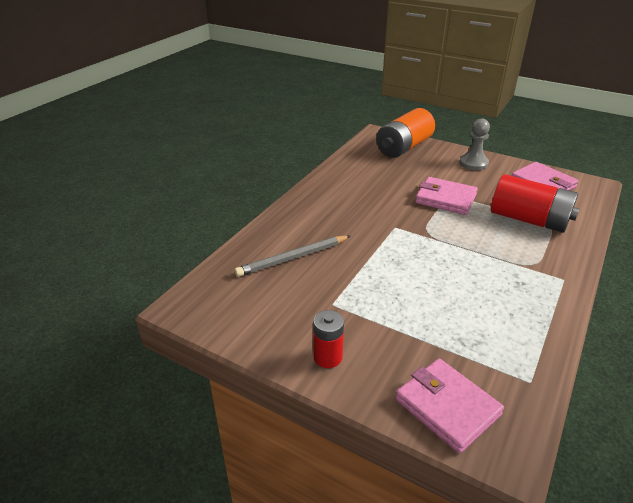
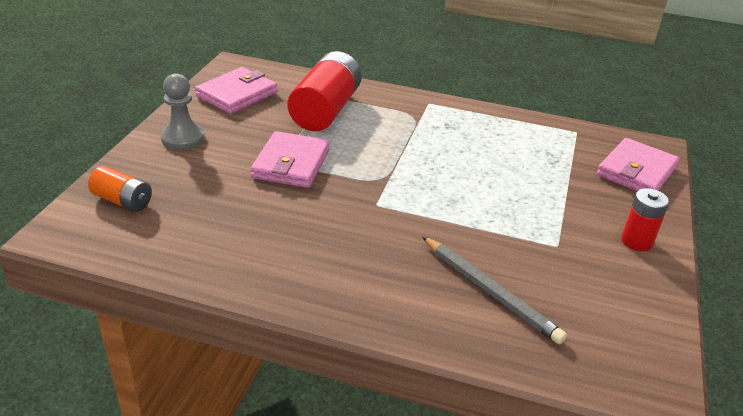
camera: 105 degrees left, 0 degrees up
(404, 147) = (123, 201): orange battery -> orange battery, size x0.53

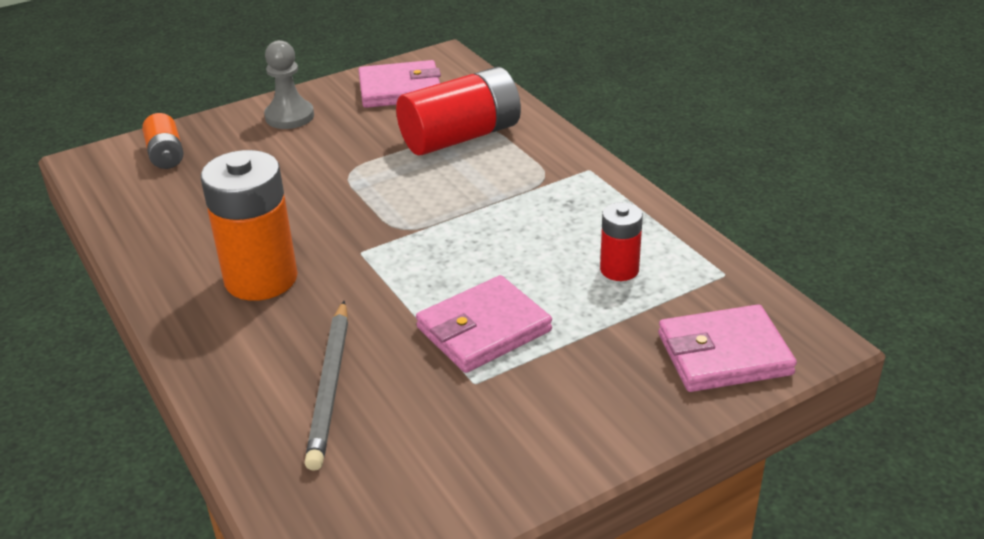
camera: 45 degrees right, 0 degrees up
(291, 164) = (344, 178): pink wallet -> pink wallet (484, 329)
(340, 251) = (261, 279): none -> orange battery
(636, 241) = (576, 427): red battery -> red battery (619, 269)

